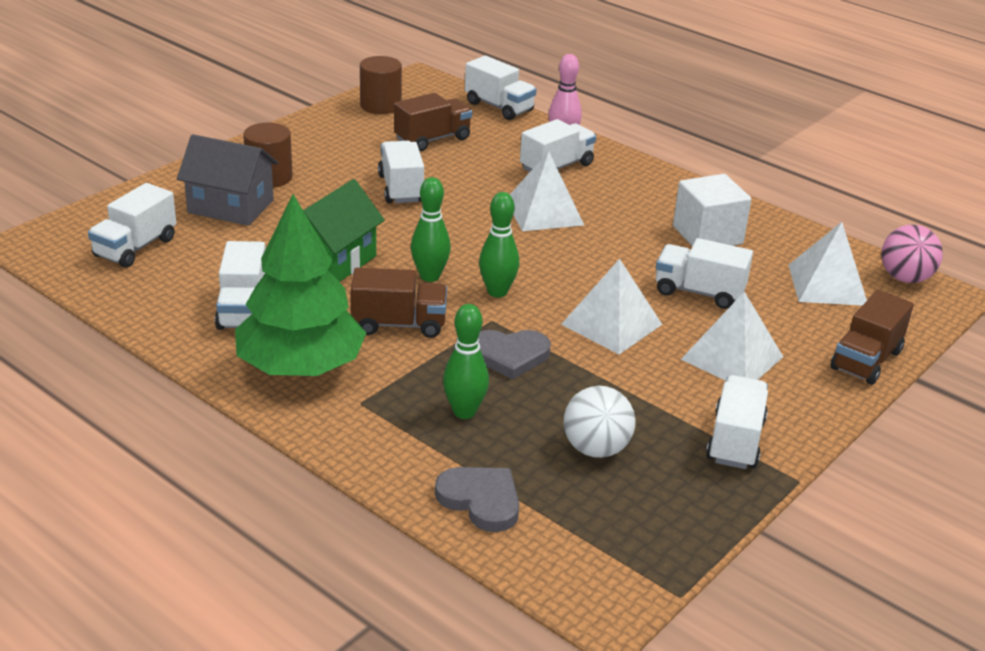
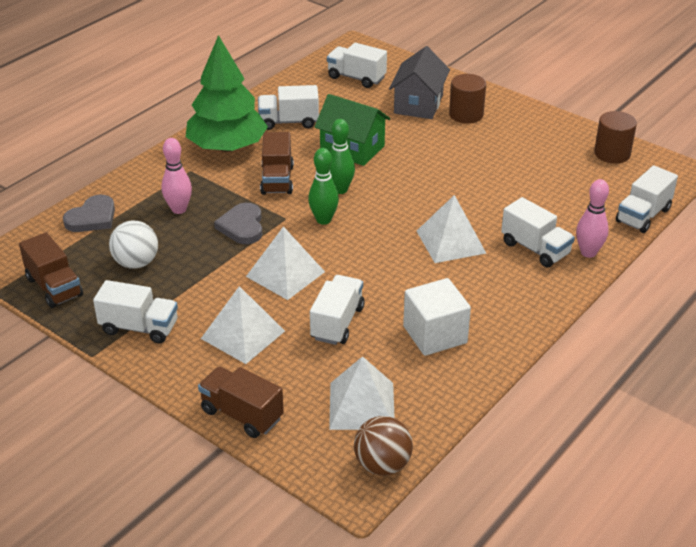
camera: 90 degrees right, 5 degrees up
(401, 188) = (467, 171): white truck -> none
(432, 139) = (560, 182): brown truck -> brown truck (54, 287)
(464, 412) = (179, 209): green bowling pin -> pink bowling pin
(905, 278) = (382, 465): pink ball -> brown ball

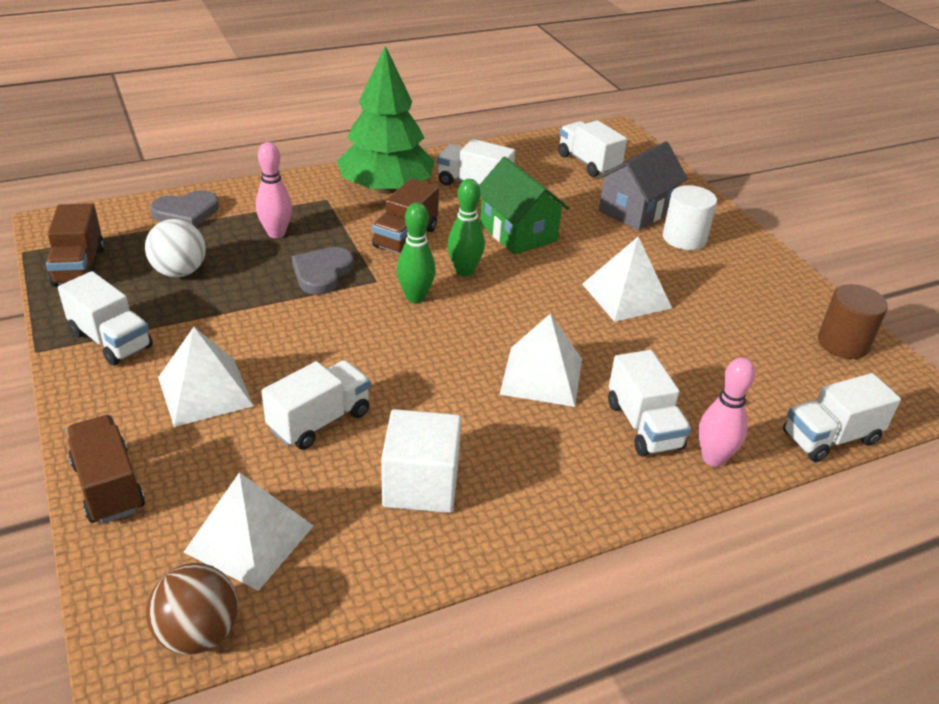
camera: 25 degrees right, 0 degrees up
(285, 274) = (317, 341): white pyramid -> white pyramid (626, 296)
(466, 114) = (684, 238): brown cylinder -> white cylinder

